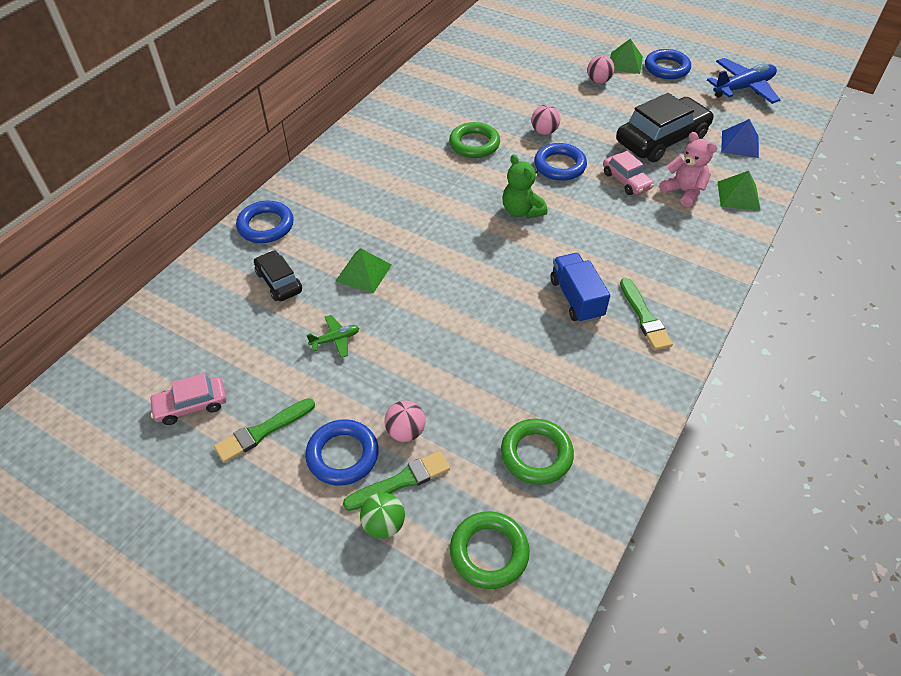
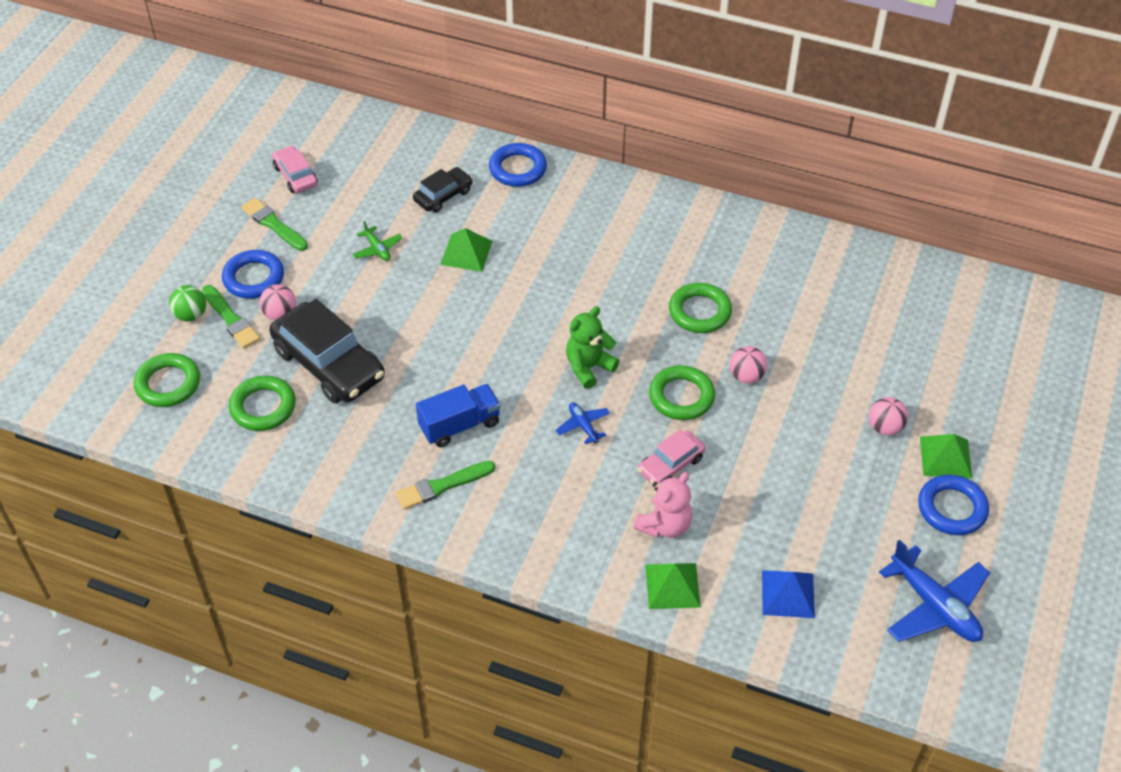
camera: 80 degrees right, 0 degrees up
(559, 166) = (681, 396): blue ring -> green ring
(584, 222) = (583, 426): none -> blue plane
(661, 139) = (769, 501): black car -> black car (329, 364)

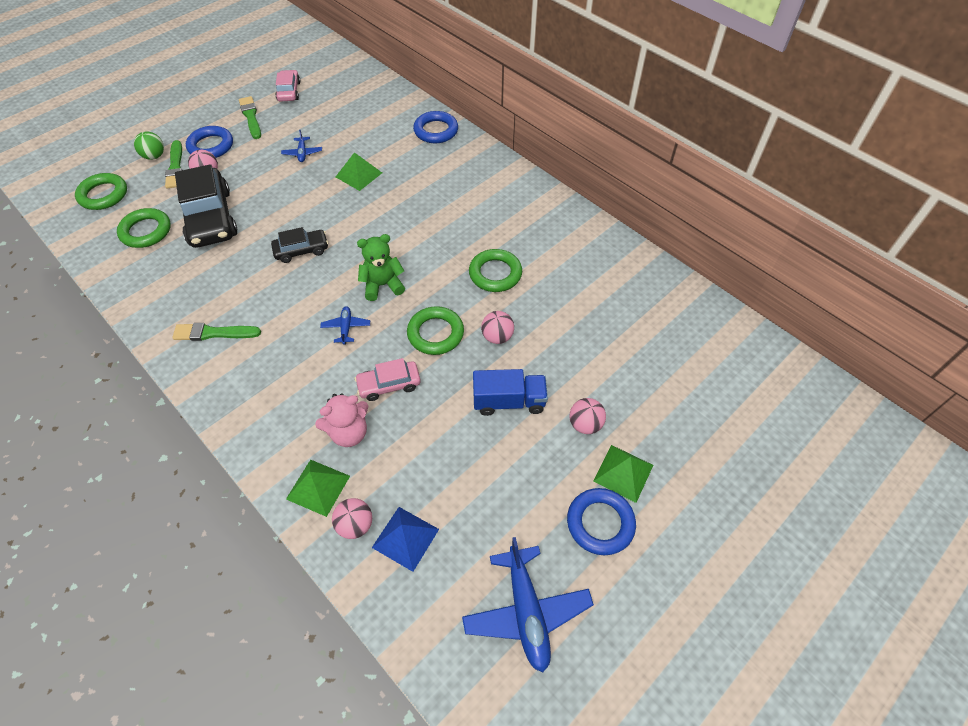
camera: 25 degrees right, 5 degrees up
(377, 249) = (302, 153): green plane -> blue plane
(443, 195) = (372, 132): black car -> black car (301, 250)
(460, 425) = (260, 293): blue truck -> blue truck (509, 401)
(733, 602) = (355, 525): none -> pink ball

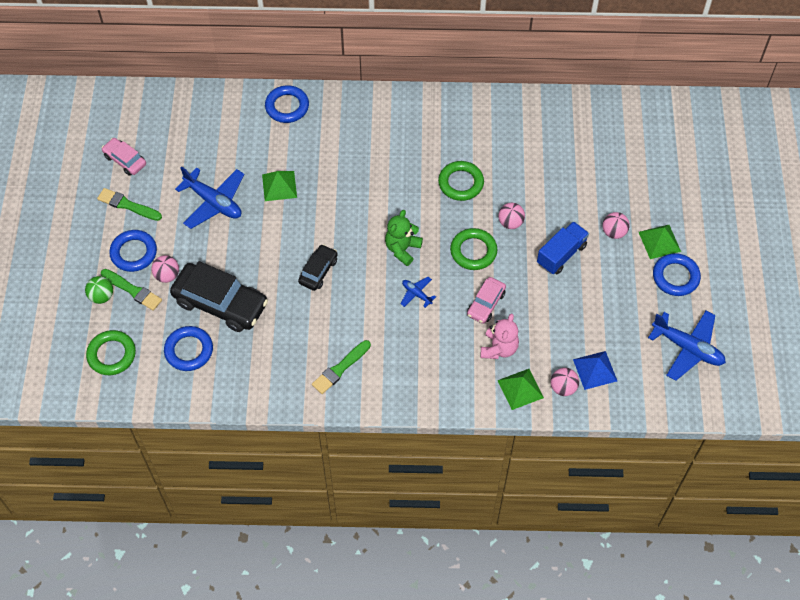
camera: 45 degrees left, 5 degrees up
(146, 231) = (189, 350): green ring -> blue ring
(302, 153) = (214, 202): blue plane -> blue plane, size x2.02

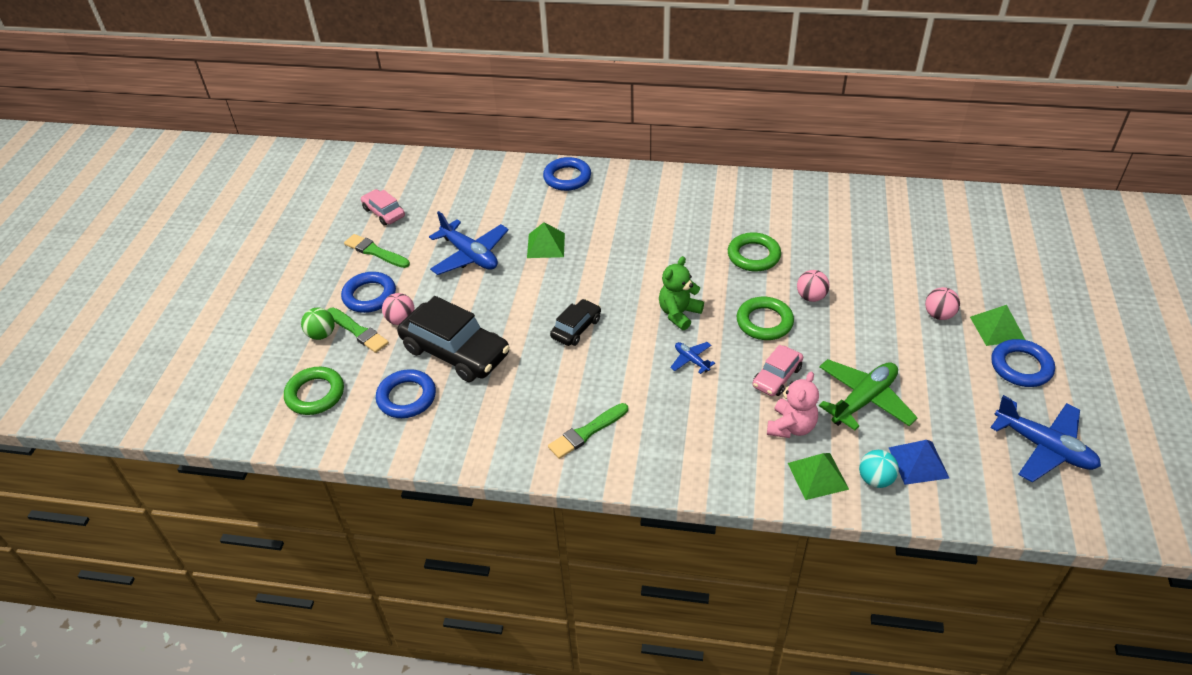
camera: 10 degrees right, 15 degrees down
(554, 319) = (864, 400): none -> green plane
(561, 254) = (873, 333): blue truck -> none
(563, 387) = (875, 479): pink ball -> turquoise ball

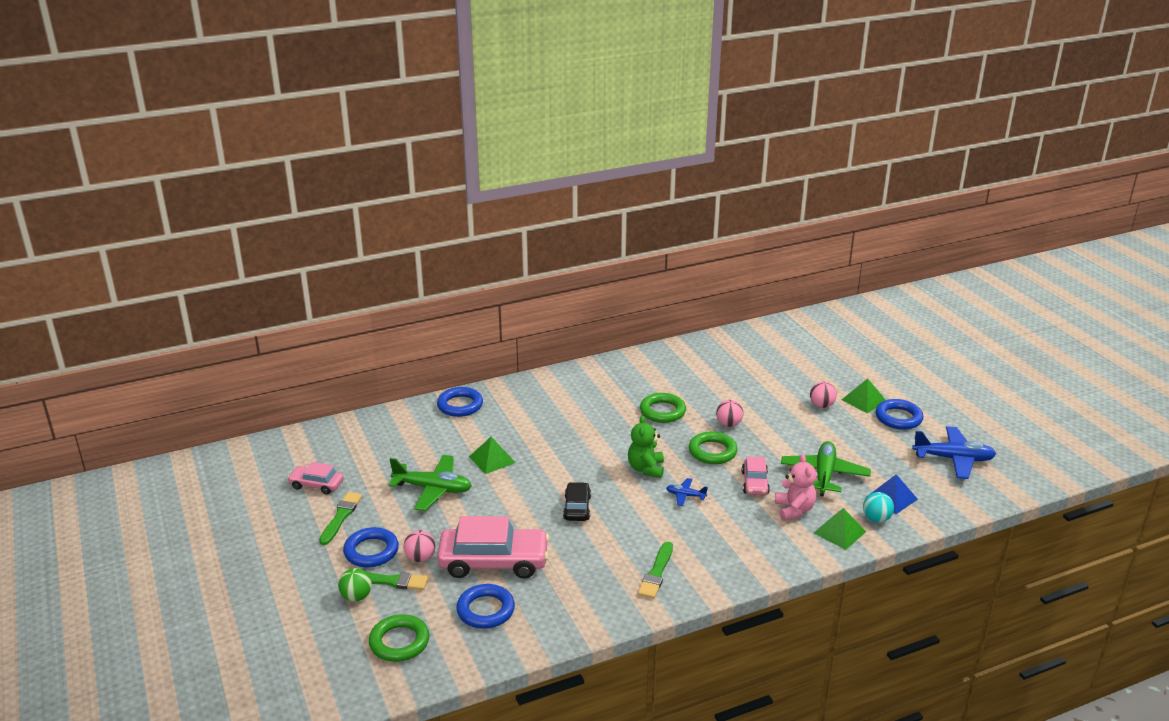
camera: 35 degrees left, 15 degrees down
(375, 252) = (341, 517): green brush -> green brush turned 105 degrees clockwise
(455, 351) = (493, 561): black car -> pink car
(470, 255) = (433, 489): blue plane -> green plane

